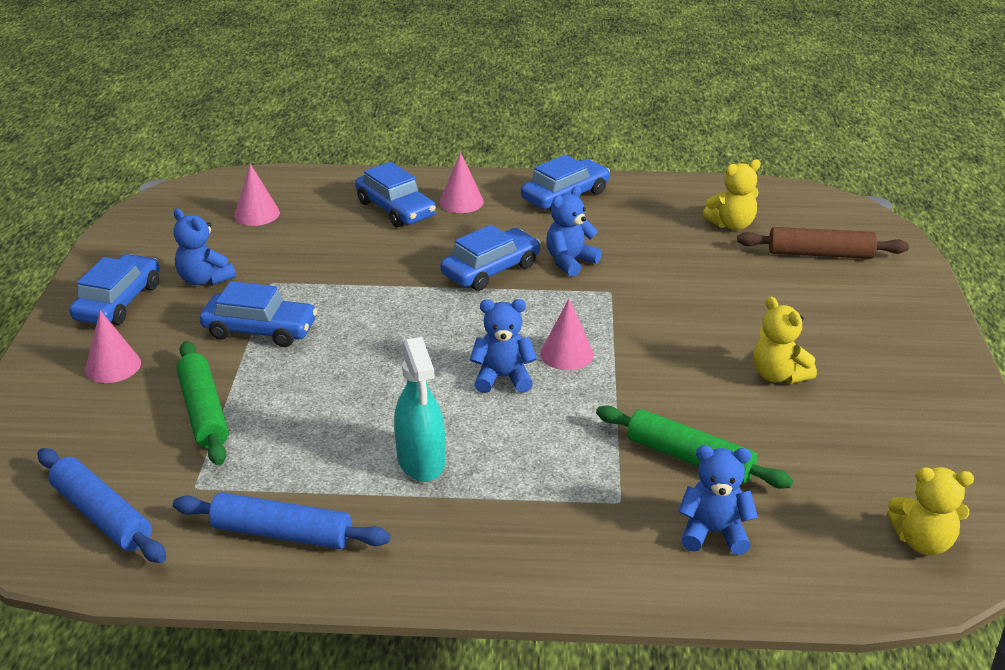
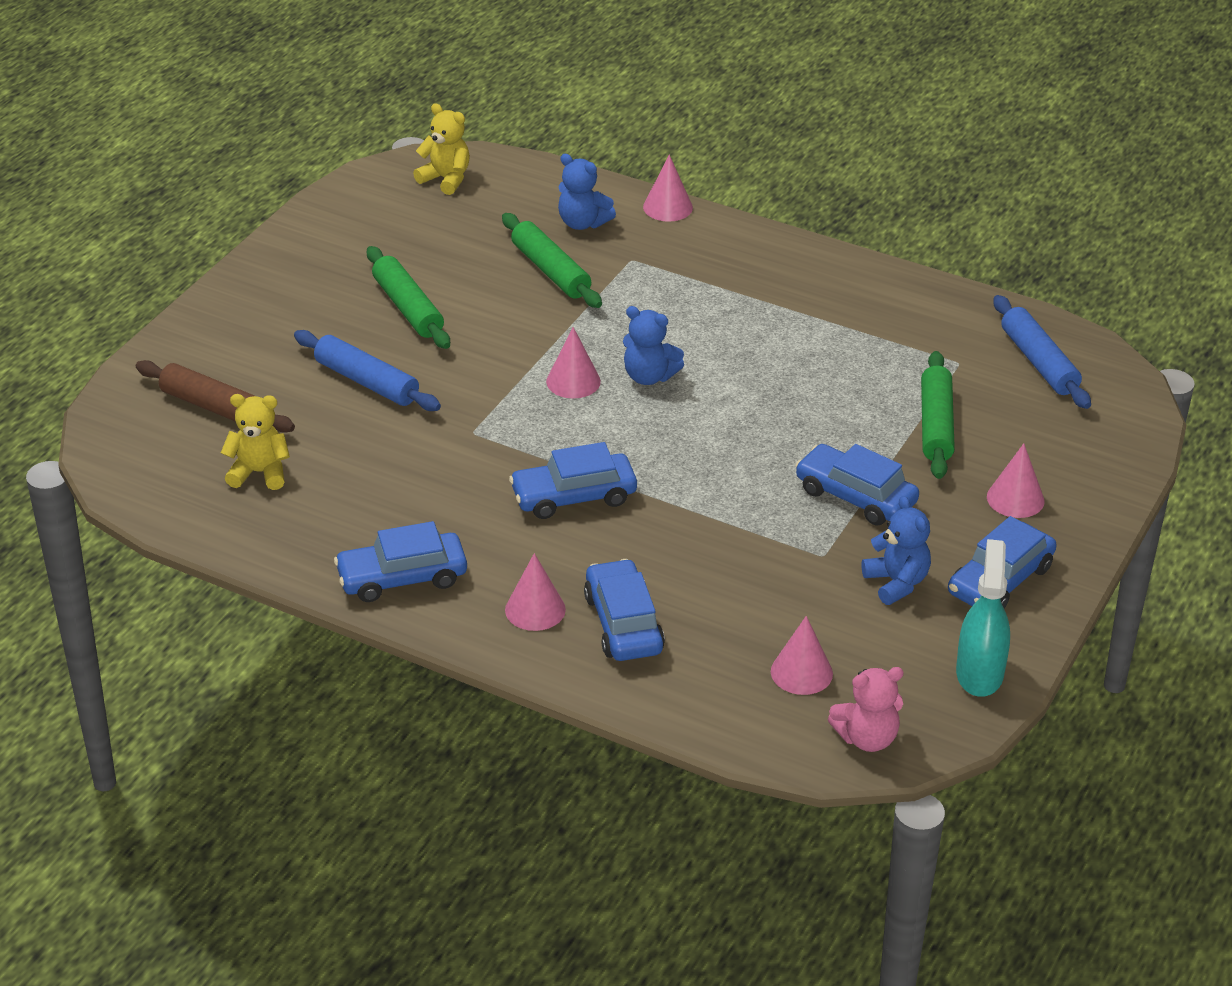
camera: 155 degrees left, 5 degrees up
(199, 194) = (867, 738): none -> pink teddy bear
(282, 533) = (899, 310): blue rolling pin -> blue rolling pin (366, 382)
(421, 461) = (765, 329): turquoise spray bottle -> turquoise spray bottle (979, 673)
(570, 261) = (481, 480): blue teddy bear -> none
(638, 593) = (667, 207): none -> pink cone
(778, 375) = (408, 308): yellow teddy bear -> green rolling pin

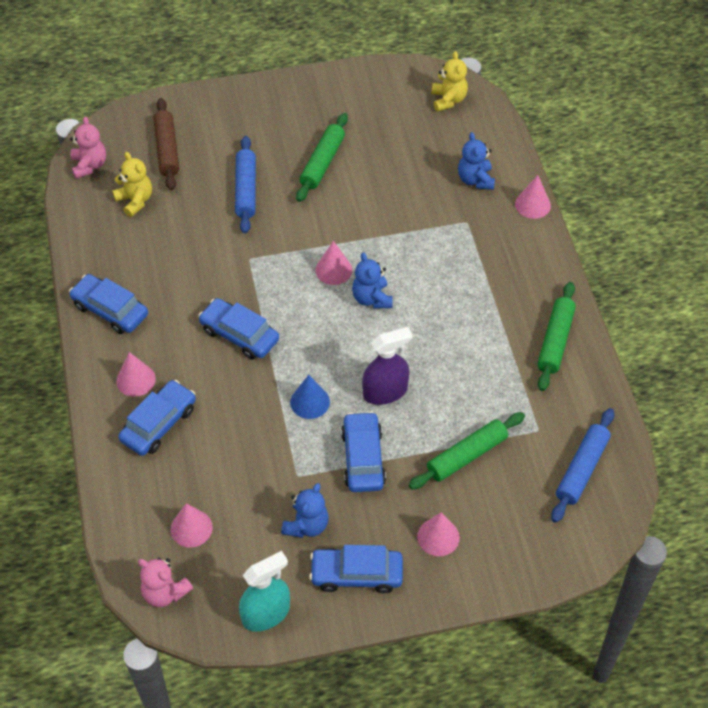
camera: 50 degrees right, 15 degrees up
(147, 480) = (89, 165): none -> pink teddy bear
(550, 271) = (417, 196): green rolling pin -> green rolling pin (555, 341)
(734, 494) = (310, 402): none -> blue cone
(787, 434) = (385, 392): none -> purple spray bottle

